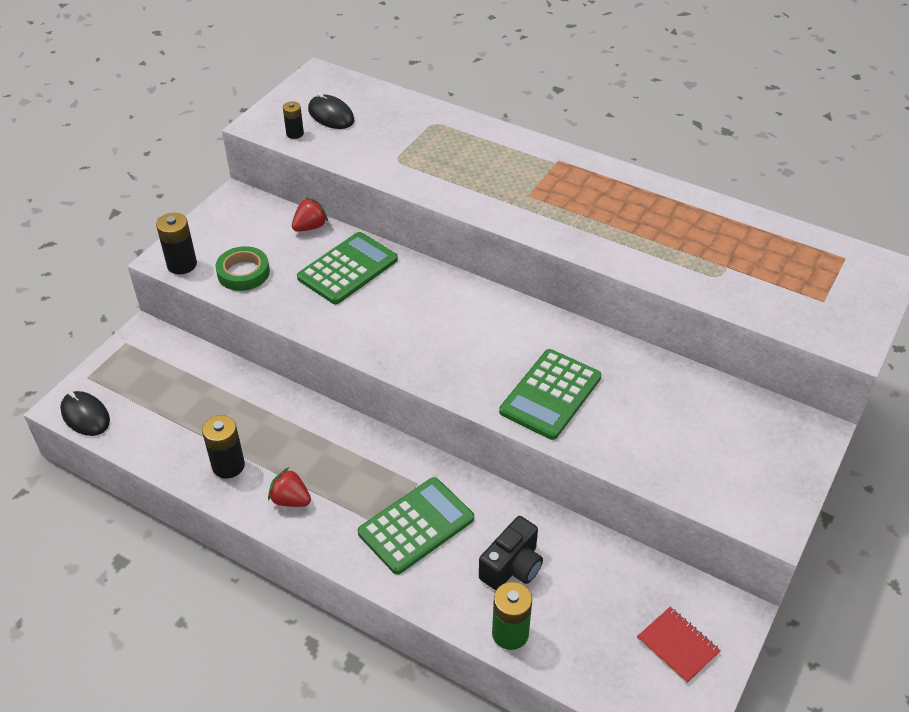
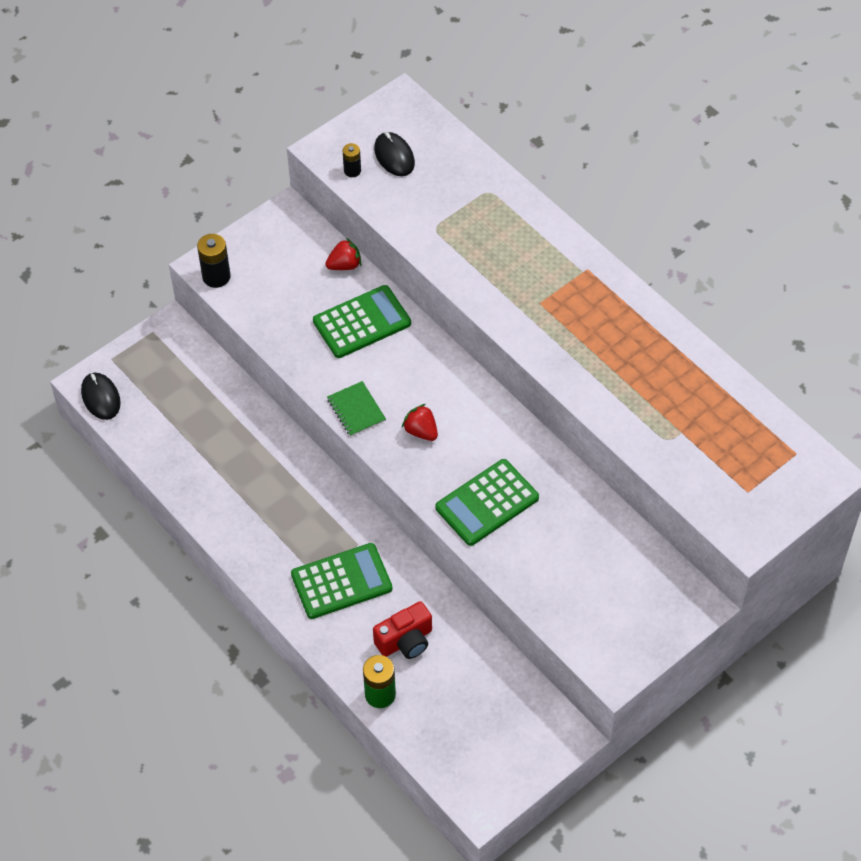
camera: 20 degrees right, 10 degrees up
(228, 466) = (206, 480): black battery -> none
(243, 273) = (267, 301): green tape -> none
(290, 500) = (247, 527): red strawberry -> red strawberry (421, 431)
(375, 345) = (356, 410): none -> green notebook
(512, 567) = (405, 641): black camera -> red camera
(677, 646) = (509, 746): red notebook -> none

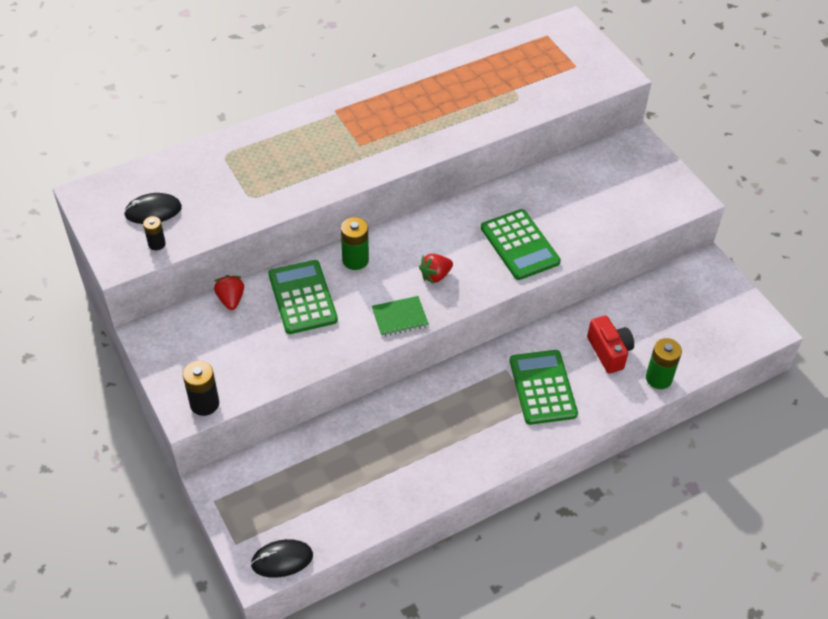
camera: 80 degrees left, 5 degrees down
(424, 356) = (355, 260): none -> green battery

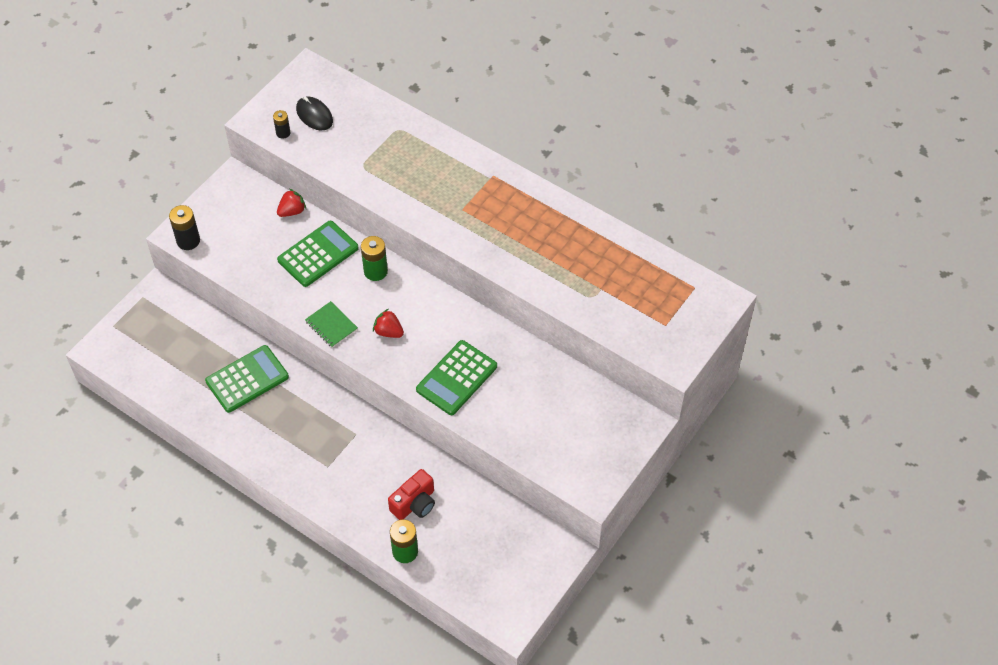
camera: 65 degrees right, 5 degrees up
(282, 559) = (112, 359): black mouse -> none
(542, 387) = (350, 467): green calculator -> green calculator (247, 379)

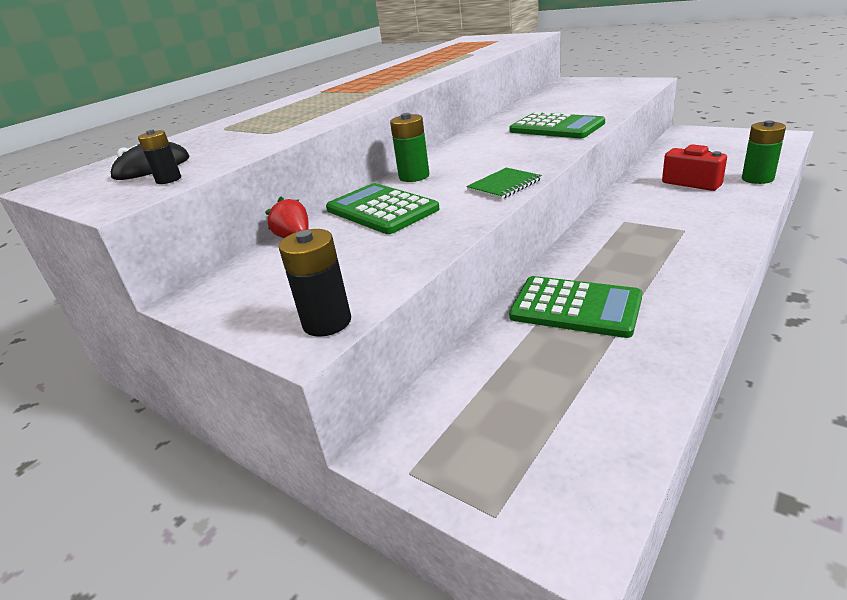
camera: 85 degrees left, 25 degrees down
(247, 379) = (575, 307): green calculator -> green calculator turned 150 degrees clockwise
(388, 332) = (505, 159): red strawberry -> none

